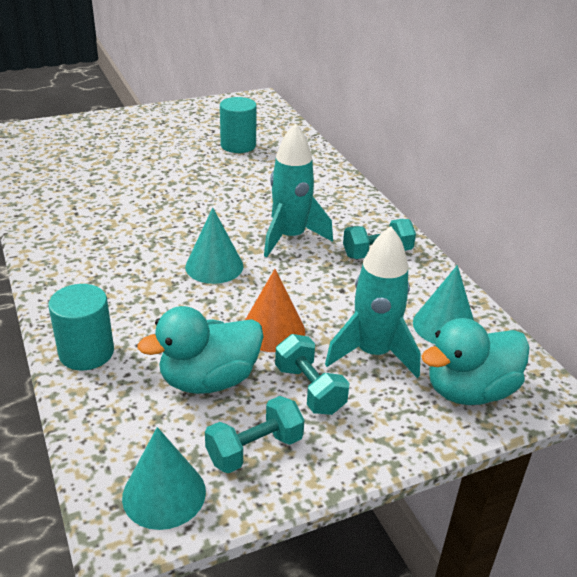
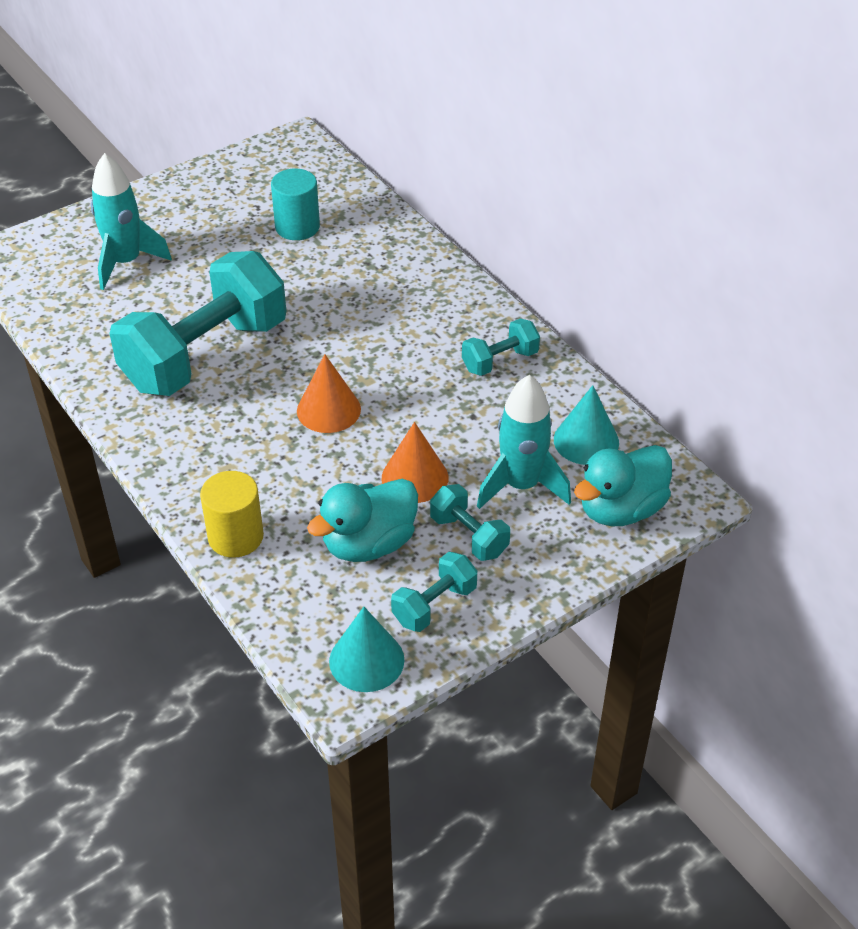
camera: 10 degrees left, 10 degrees up
(86, 352) = (235, 537): turquoise cylinder -> yellow cylinder
(128, 214) = (205, 355): none -> turquoise dumbbell
(214, 266) = (328, 410): turquoise cone -> orange cone
(290, 237) = (400, 357): turquoise rocket -> turquoise rocket (126, 262)

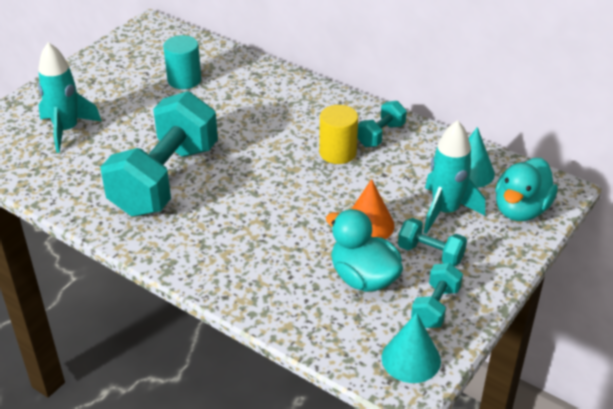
camera: 20 degrees left, 5 degrees down
(235, 537) = (262, 299): yellow cylinder -> yellow cylinder (338, 152)
(328, 410) = (279, 195): orange cone -> none
(369, 544) = (363, 278): turquoise duck -> turquoise duck turned 105 degrees clockwise

